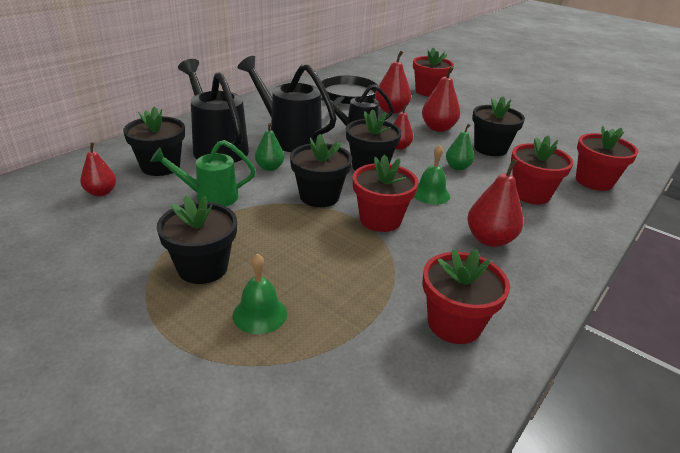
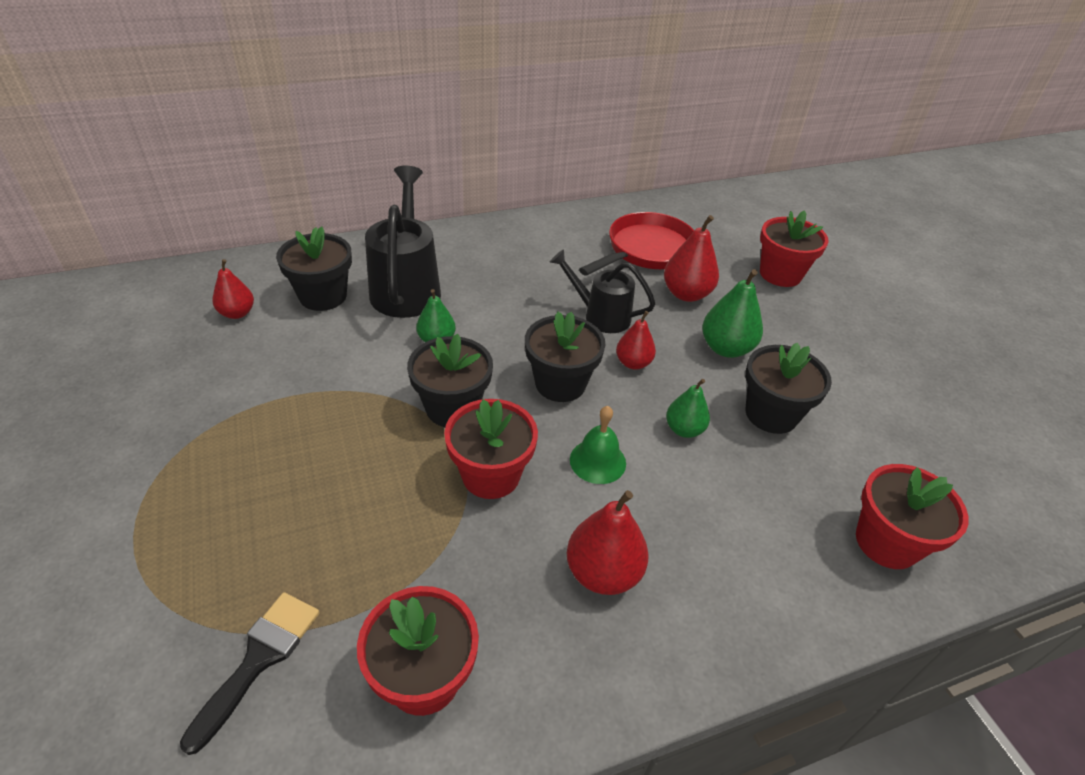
camera: 30 degrees right, 10 degrees up
(203, 268) = (240, 458): black flower pot -> none
(210, 197) = (334, 360): green watering can -> none
(260, 314) = (237, 548): green bell -> none
(289, 137) = (504, 299): black watering can -> none
(345, 361) = (259, 659): none -> black brush
(347, 97) = (646, 250): black pan -> red pan
(438, 128) = (726, 348): red pear -> green pear
(530, 194) = (748, 522): red flower pot -> none

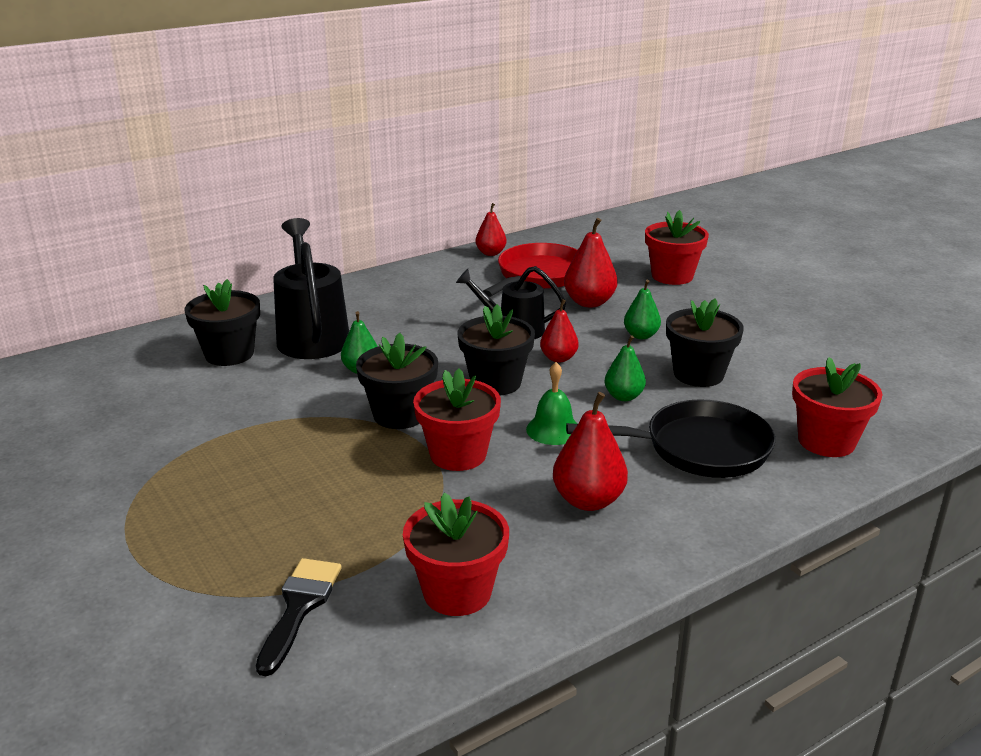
camera: 10 degrees left, 15 degrees down
(237, 313) = (146, 379): red pear -> red pear (491, 253)
(726, 348) = (641, 335): green pear -> green pear, size x0.65
(742, 521) = (698, 448): none -> black pan

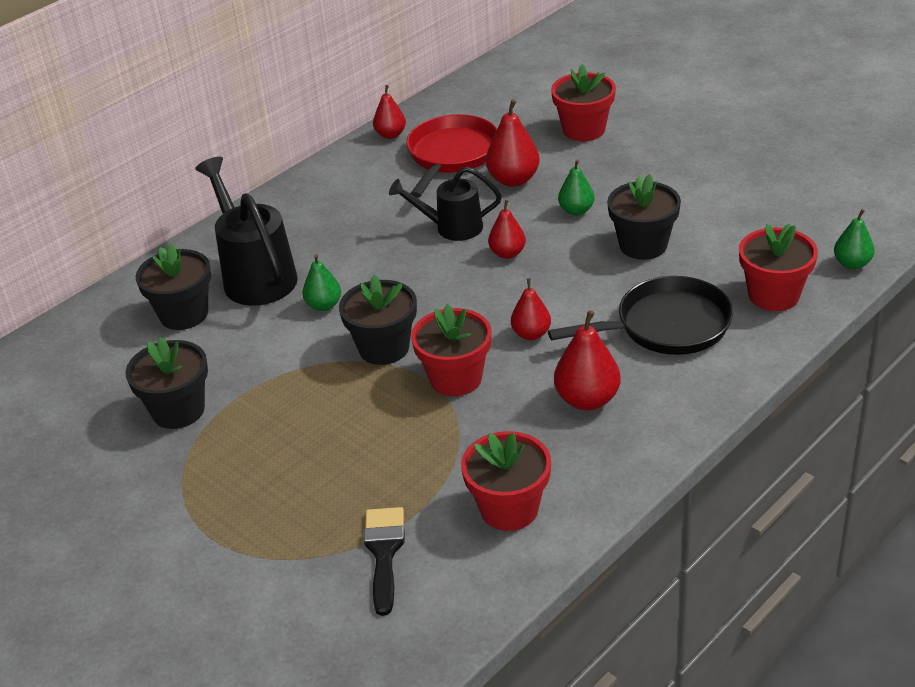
camera: 10 degrees left, 10 degrees up
(496, 382) = (459, 293): black flower pot -> black flower pot (178, 410)
(553, 429) = (531, 334): green bell -> red pear
(623, 396) = (582, 284): green pear -> green pear (852, 264)

